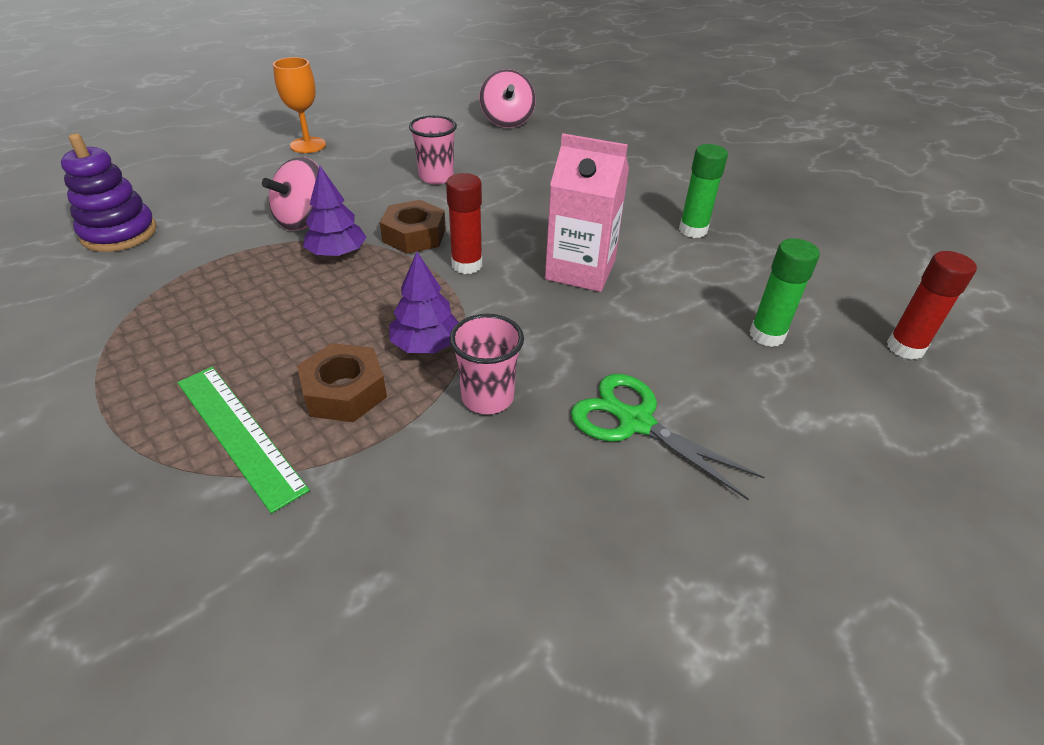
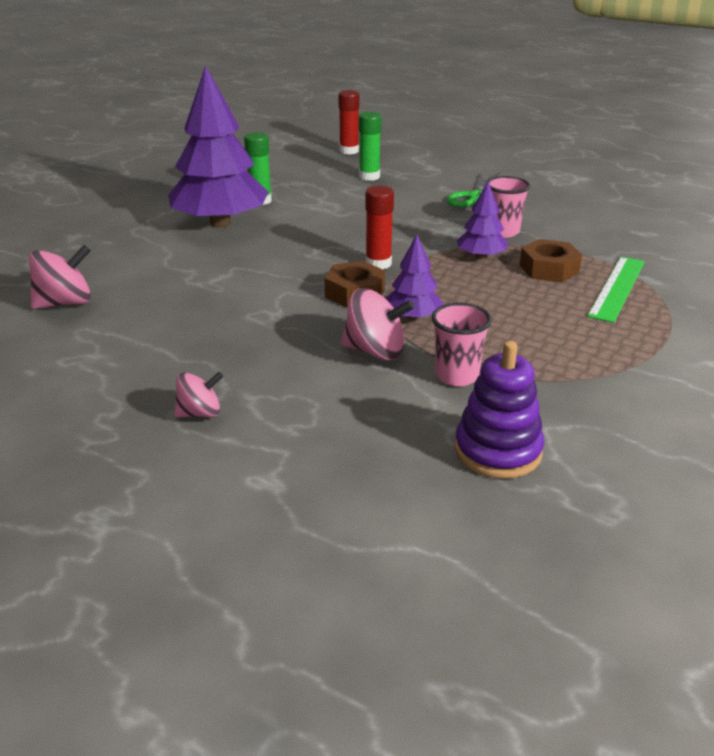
camera: 110 degrees left, 10 degrees down
(308, 145) = (200, 413): orange goblet -> pink spinning top
(436, 177) = (237, 309): pink cup -> pink cup (457, 376)
(580, 270) = (348, 227): pink carton -> none
(634, 198) = (220, 223): none -> purple tree

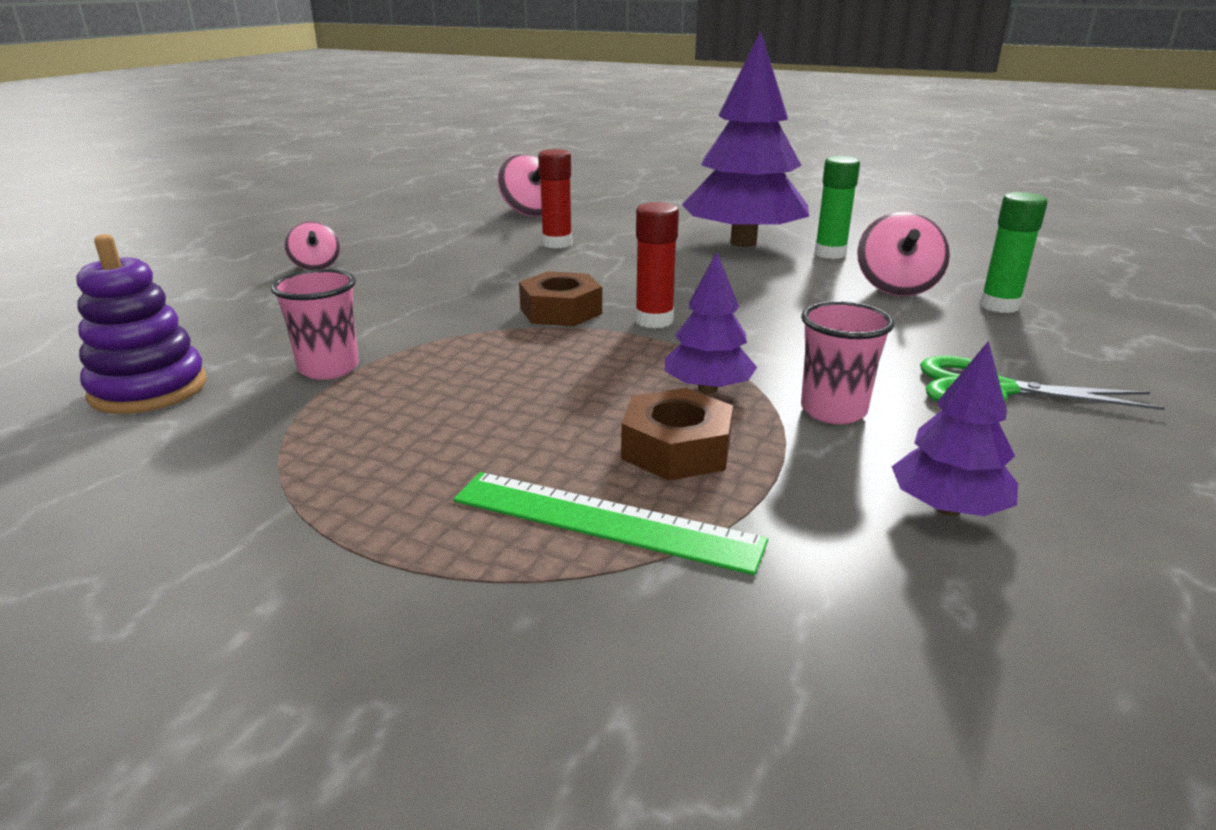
camera: 85 degrees right, 5 degrees down
(349, 151) = (1107, 289): red glue stick -> red glue stick (557, 243)
(375, 351) = (406, 325): pink spinning top -> pink spinning top (896, 288)
(413, 317) = (491, 343): purple tree -> purple tree (947, 508)

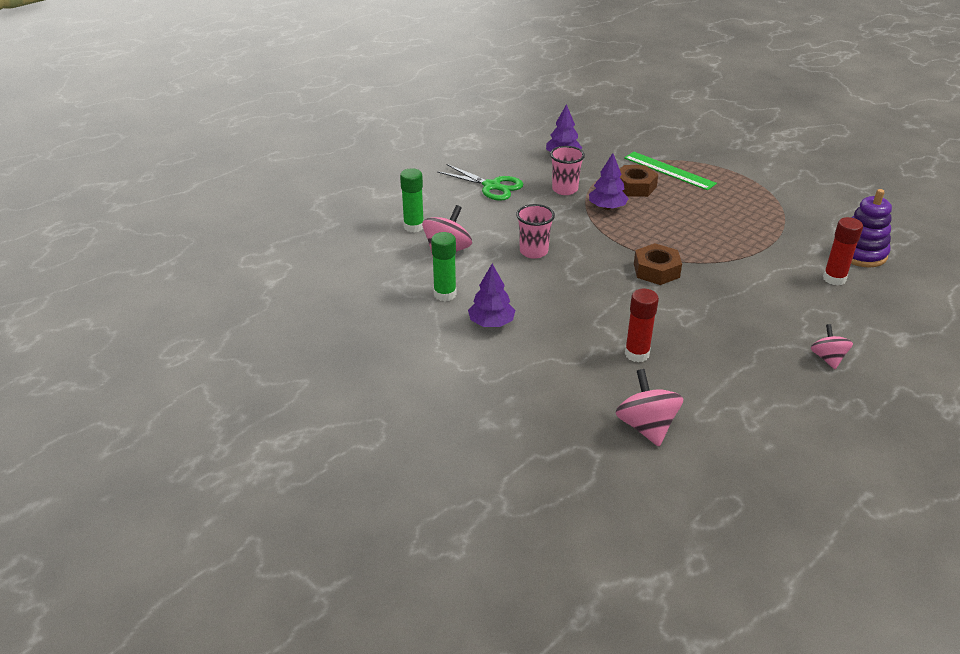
camera: 160 degrees left, 10 degrees up
(329, 368) = (779, 250): pink cup -> pink cup (533, 251)
(654, 320) = (607, 252): red glue stick -> red glue stick (834, 279)
(743, 243) = (491, 323): purple tree -> purple tree, size x0.48

